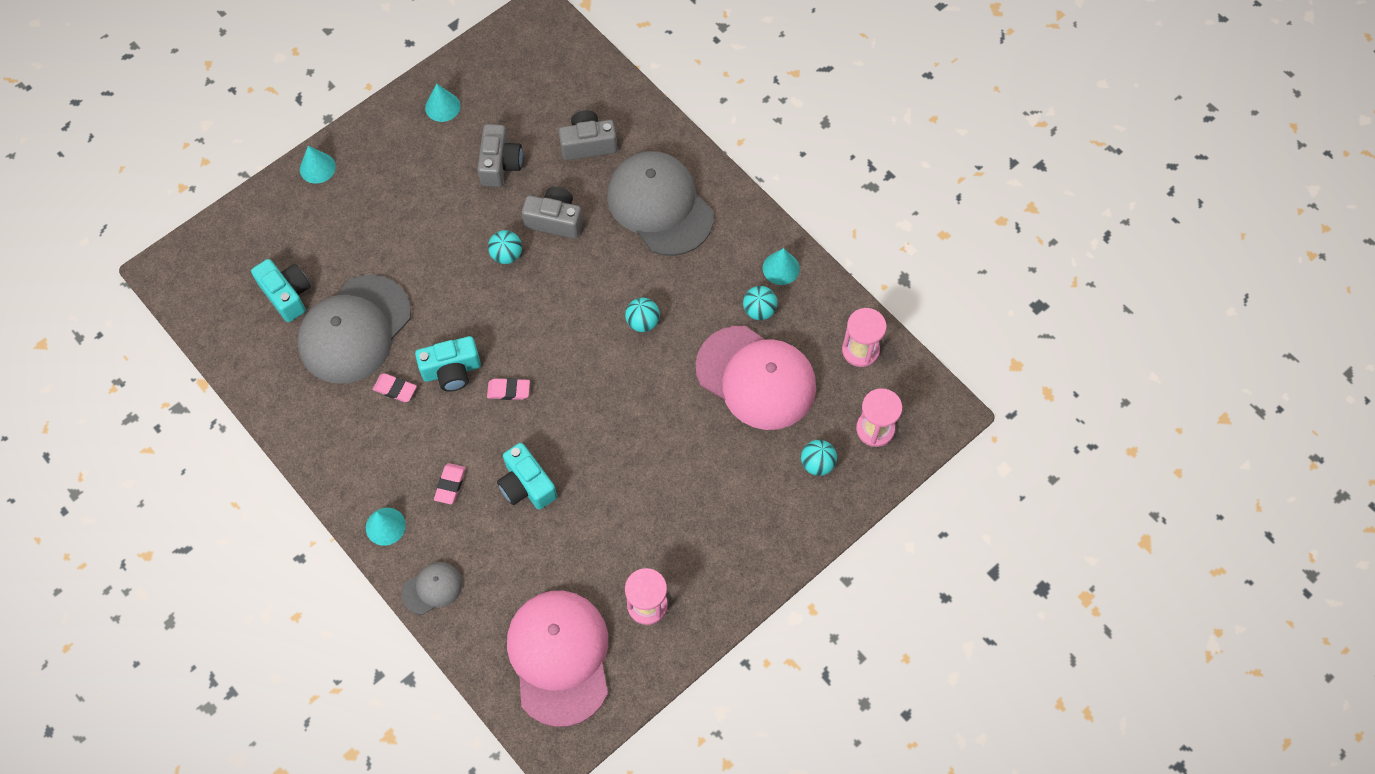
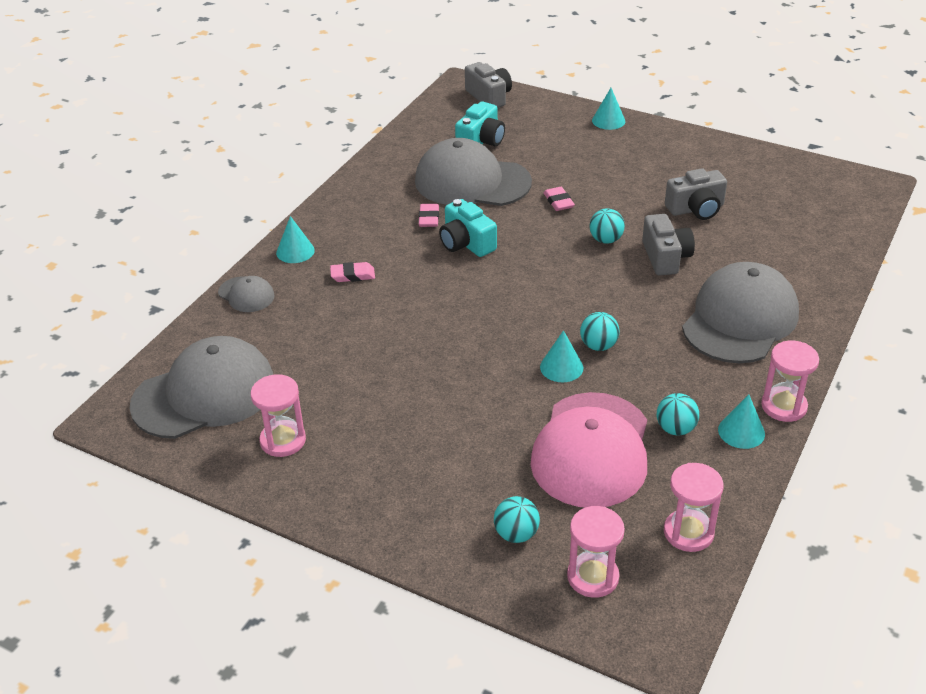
camera: 70 degrees right, 25 degrees down
(442, 107) = (724, 162): turquoise cone -> turquoise cone (561, 367)
(508, 390) = (467, 281): pink eraser -> pink eraser (558, 202)
(526, 485) = (375, 320): turquoise camera -> none
(559, 657) = (205, 394): pink cap -> grey cap
(588, 144) = (765, 253): grey camera -> grey camera (489, 97)
(767, 227) = (783, 406): none -> pink hourglass

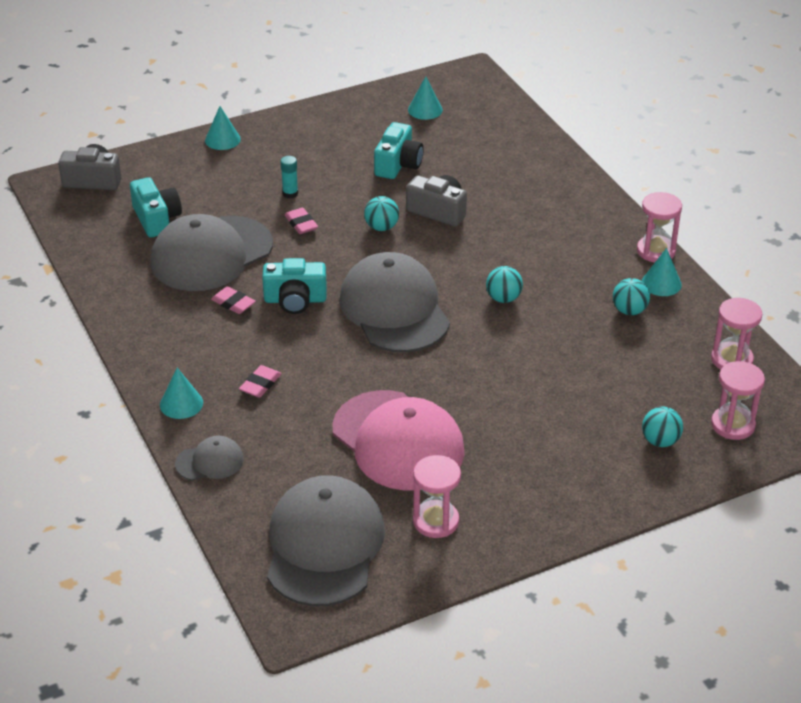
camera: 55 degrees left, 0 degrees up
(558, 202) = (301, 224): pink eraser -> pink eraser turned 45 degrees clockwise
(561, 367) = (507, 329): turquoise cone -> turquoise cone (425, 110)
(587, 179) = (290, 193): none -> turquoise glue stick
(591, 450) = (611, 361): pink cap -> pink cap (398, 441)
(696, 209) = (398, 164): grey camera -> turquoise camera
(740, 319) = (548, 218): grey cap -> grey cap (394, 309)

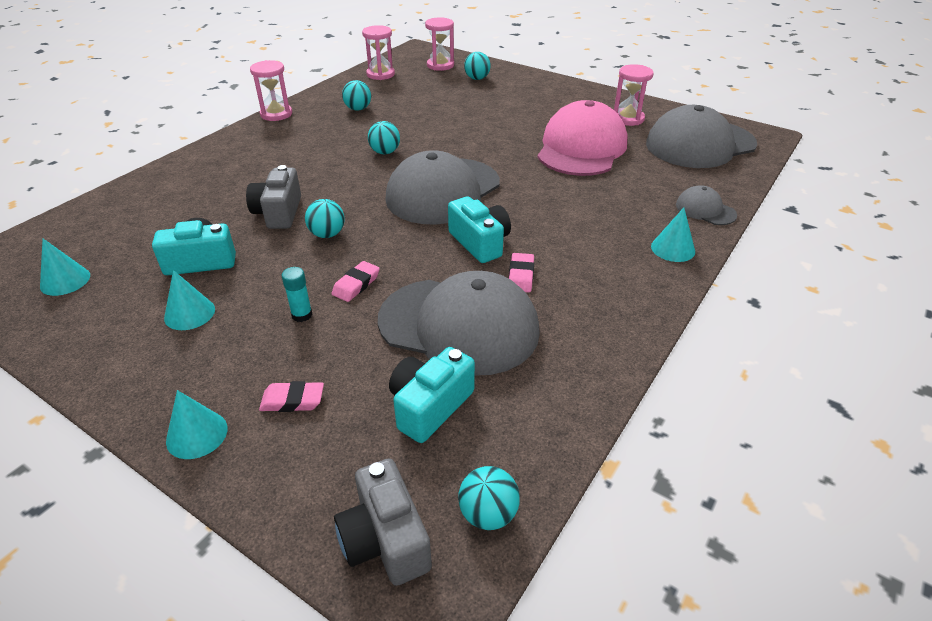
camera: 120 degrees left, 0 degrees up
(69, 214) = (488, 514): none -> turquoise ball
(260, 384) = (601, 219): pink eraser -> pink eraser (292, 400)
(661, 283) = (316, 105): turquoise cone -> turquoise cone (189, 313)

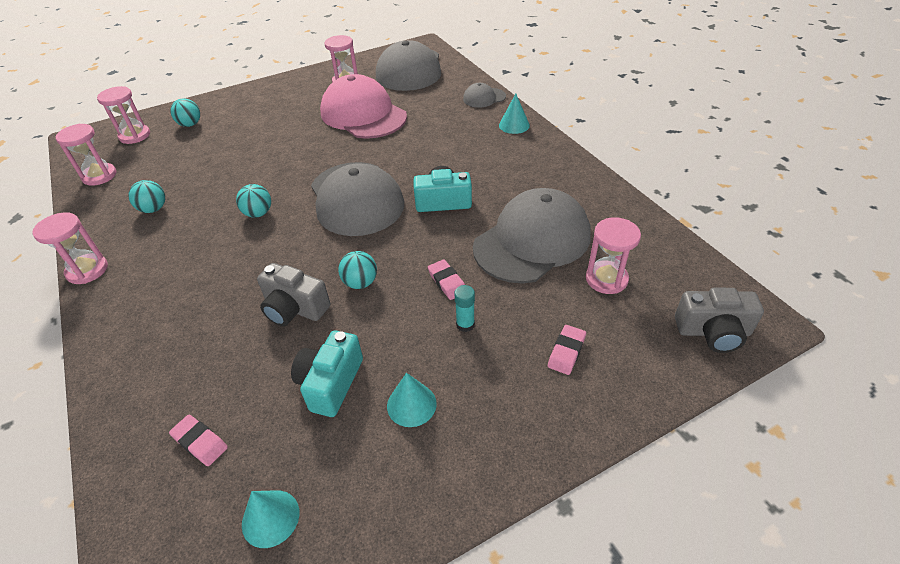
camera: 60 degrees left, 5 degrees up
(197, 434) = (577, 421): turquoise cone -> none
(430, 406) = (606, 279): turquoise camera -> pink hourglass
(488, 514) = (706, 280): turquoise ball -> none
(521, 276) = (497, 195): pink eraser -> pink eraser (200, 442)

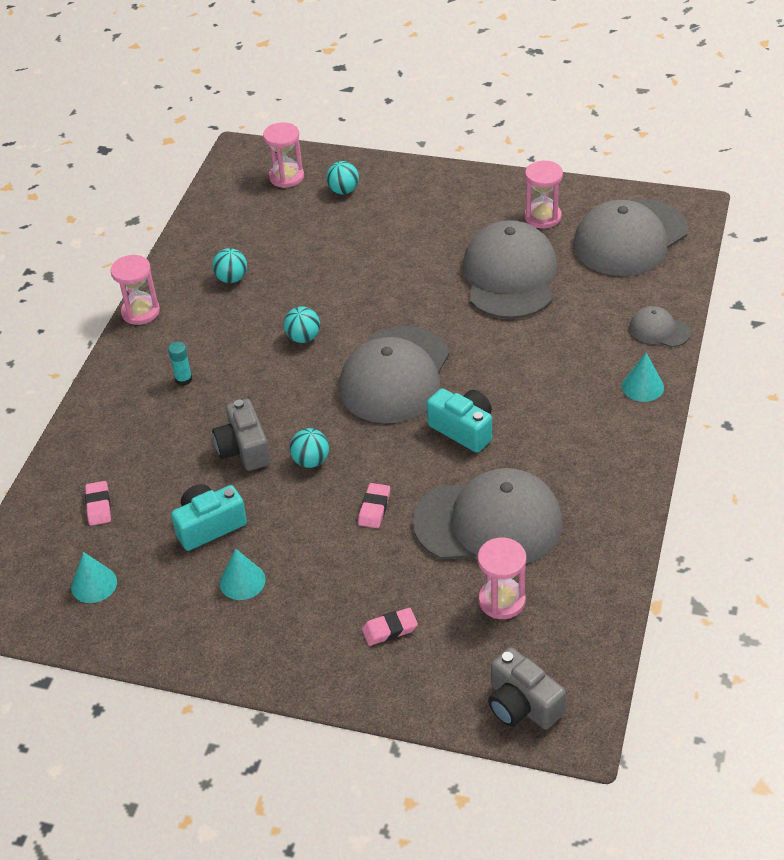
camera: 45 degrees right, 0 degrees up
(99, 176) = (222, 212): pink hourglass -> none
(363, 114) = (510, 276): pink cap -> grey cap
(465, 324) = (345, 553): turquoise glue stick -> turquoise glue stick (183, 379)

